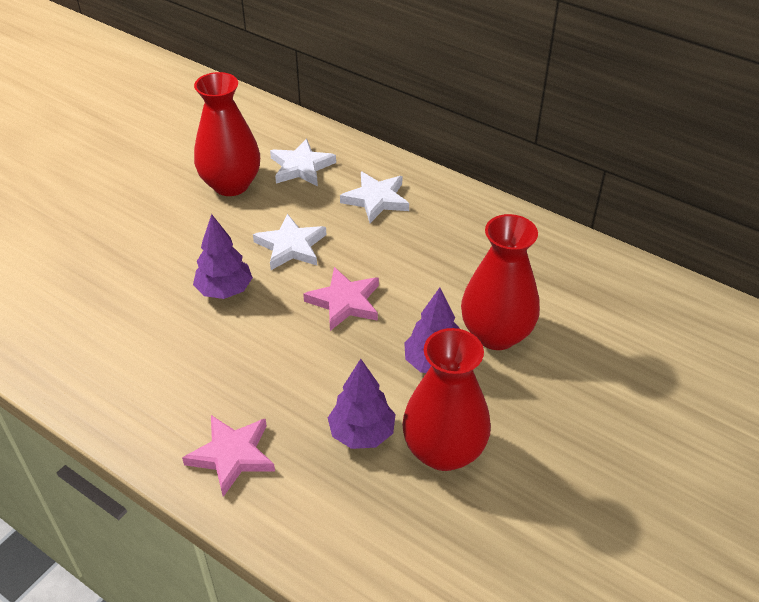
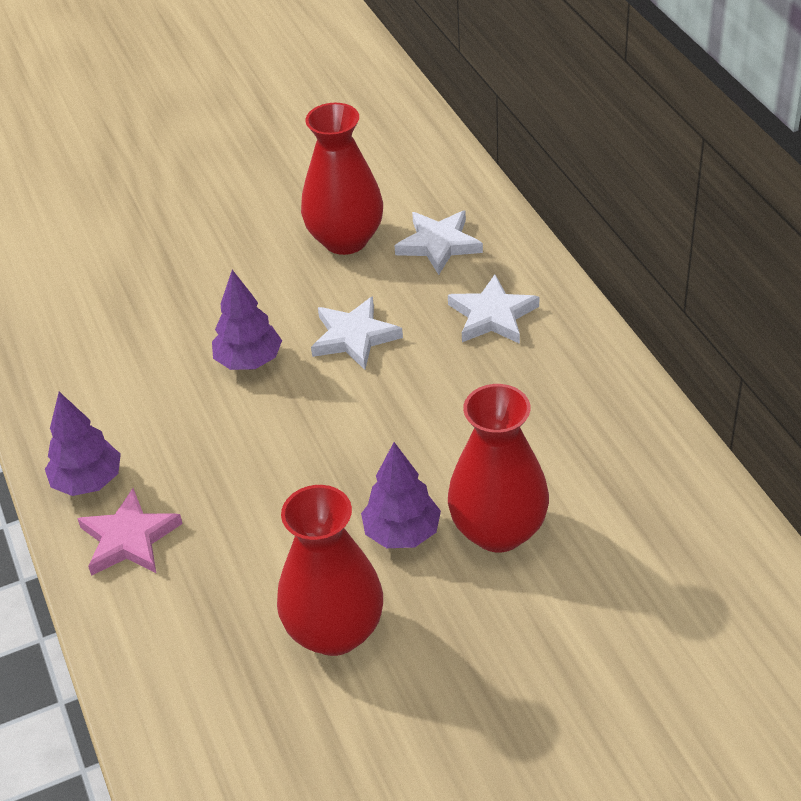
camera: 35 degrees right, 0 degrees up
(344, 302) = (361, 424): pink star -> none
(362, 433) = (267, 574): purple tree -> purple tree (88, 482)

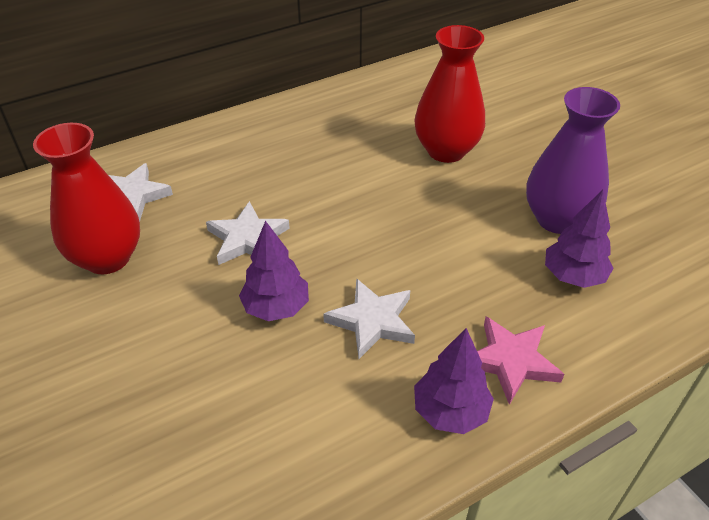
camera: 100 degrees left, 0 degrees up
(335, 631) = (557, 219): red vase -> purple vase
(402, 533) = (460, 194): purple tree -> purple tree (573, 276)
(492, 315) = (228, 163): white star -> white star (372, 321)

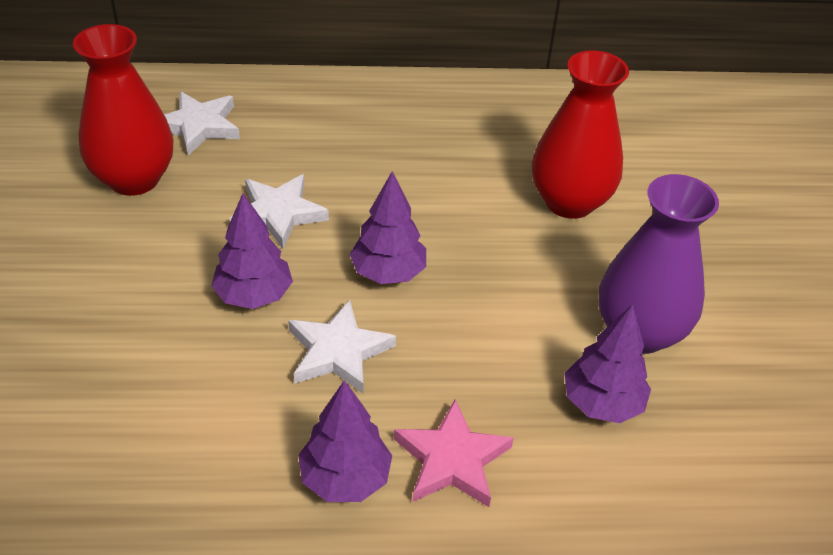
camera: 25 degrees right, 0 degrees up
(363, 249) = (388, 273): none -> purple tree

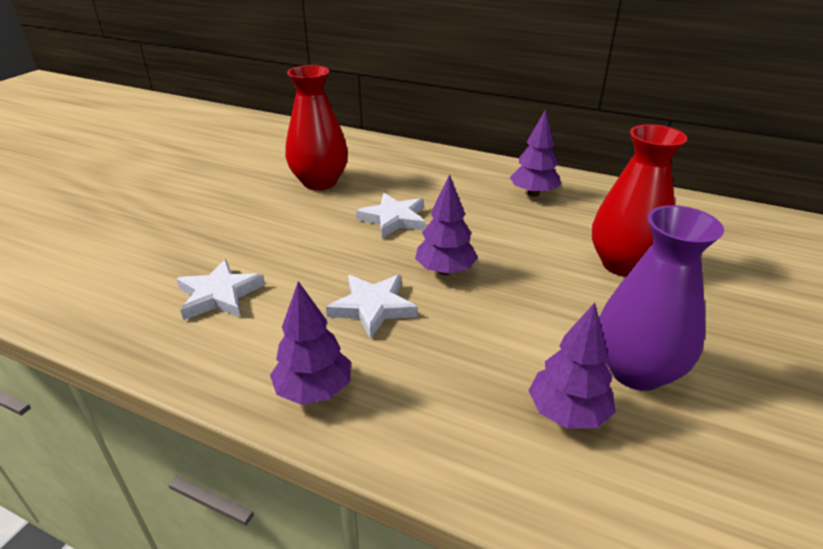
camera: 30 degrees right, 10 degrees down
(198, 126) = (379, 165): white star -> white star (219, 295)
(253, 295) = (341, 258): purple tree -> purple tree (533, 193)
(452, 459) = (405, 408): pink star -> none

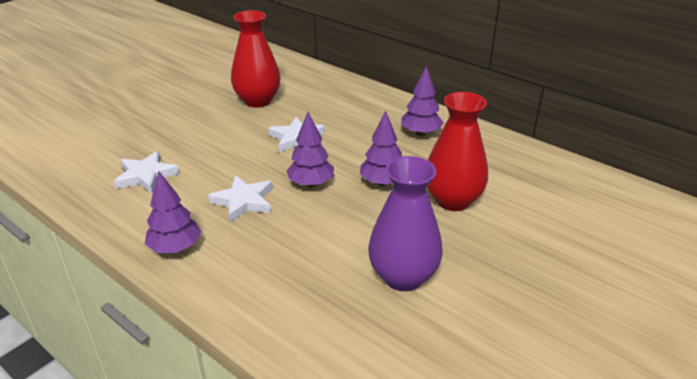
camera: 15 degrees right, 0 degrees up
(567, 413) = (333, 294): purple tree -> purple tree (382, 182)

